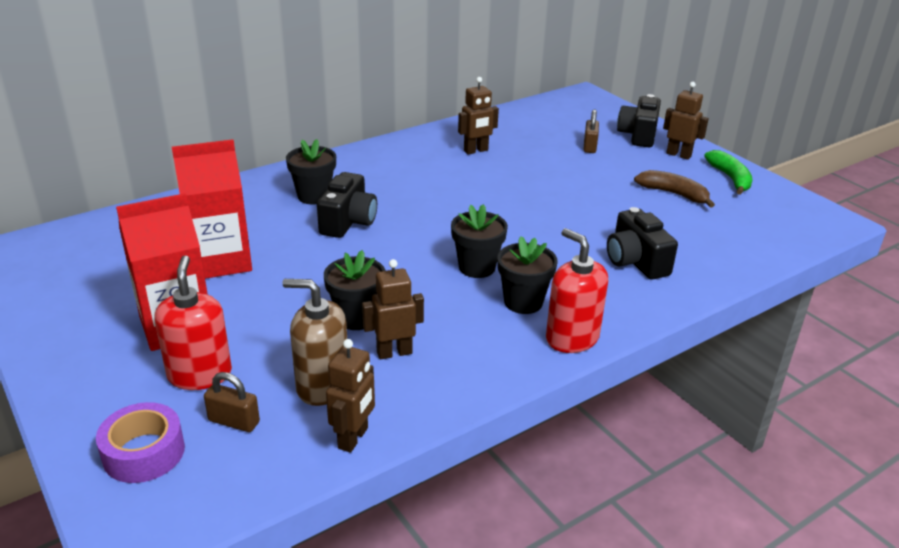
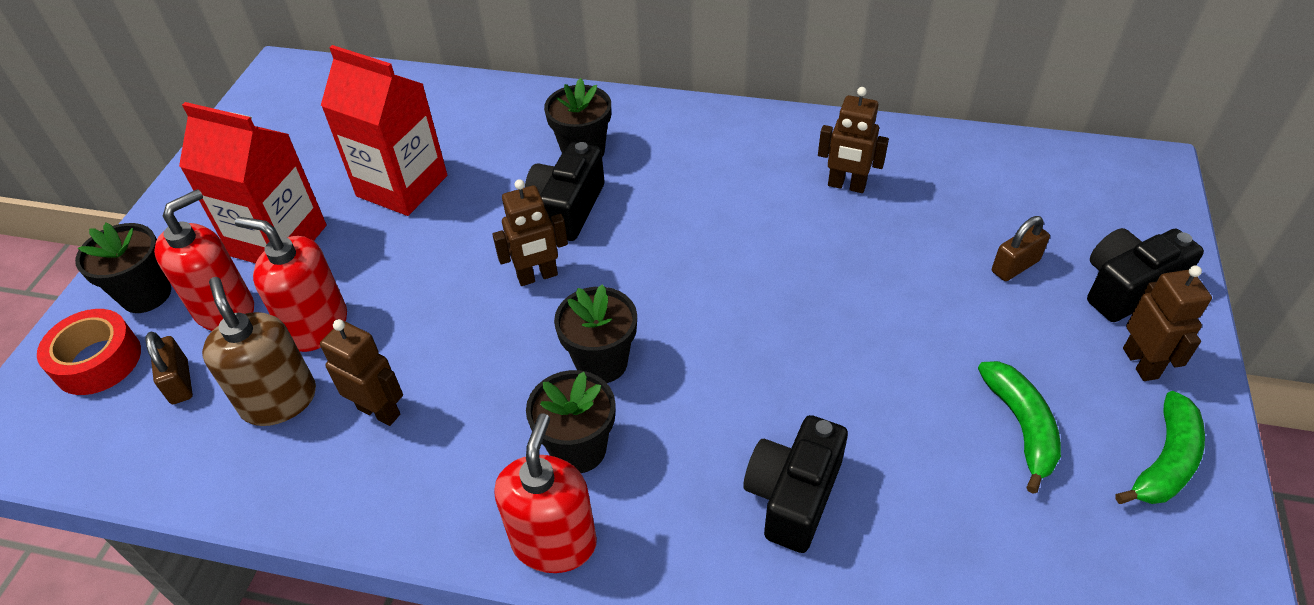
camera: 50 degrees right, 15 degrees up
(144, 452) = (98, 361): purple tape -> red tape
(283, 344) = (317, 326): none -> red soap dispenser
(348, 222) = (567, 208): black camera -> black camera turned 135 degrees clockwise
(353, 438) = (221, 481): brown robot -> brown robot (537, 276)
(356, 318) = (409, 341): black flower pot -> black flower pot (146, 294)
(673, 194) = (1021, 426): brown banana -> green banana

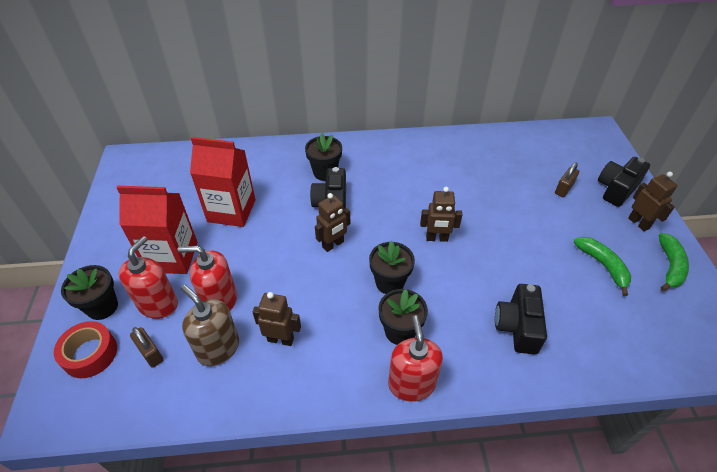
camera: 20 degrees left, 0 degrees up
(846, 186) = (468, 165): brown robot -> brown robot (437, 238)

